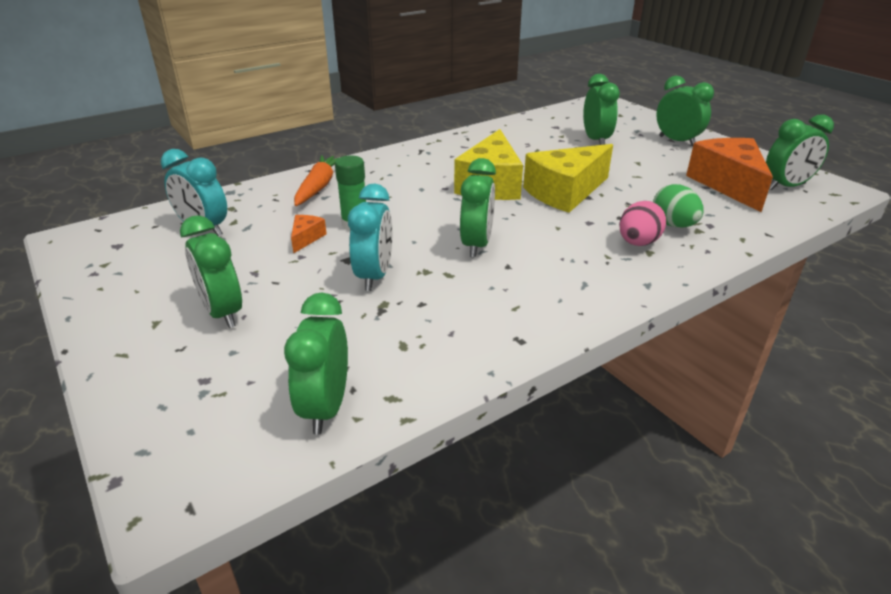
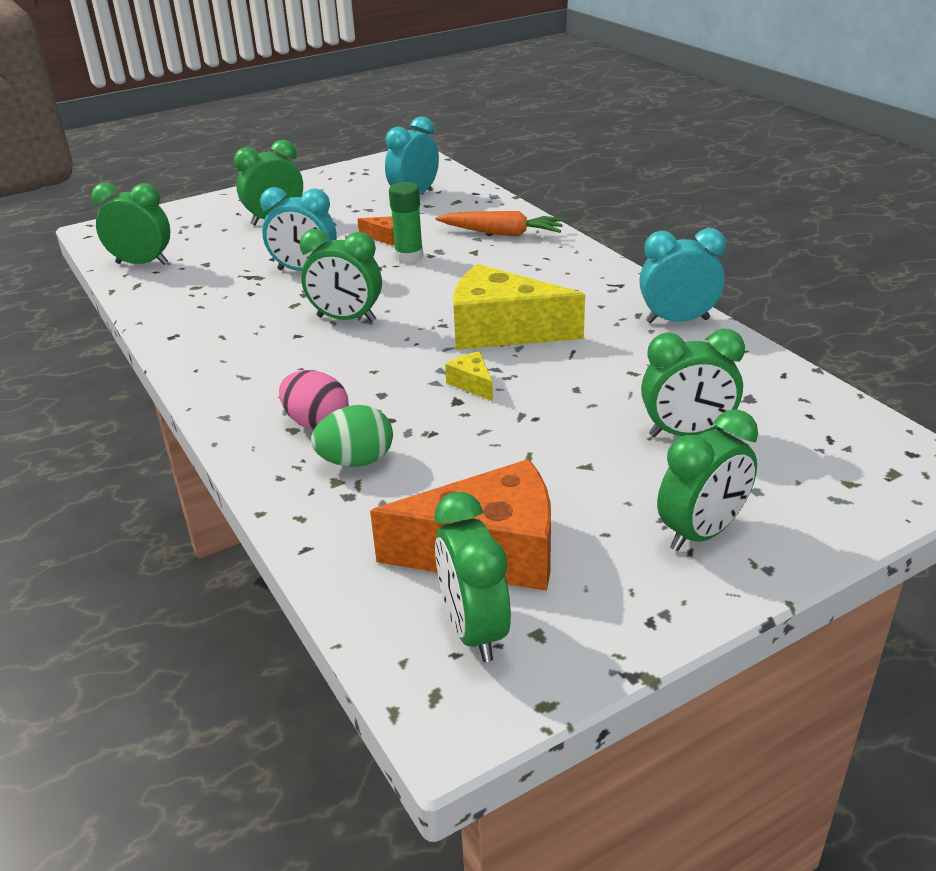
camera: 95 degrees right, 0 degrees up
(472, 137) = (677, 320): none -> turquoise clock
(565, 192) = (472, 384): yellow cheese -> yellow cheese, size x0.43

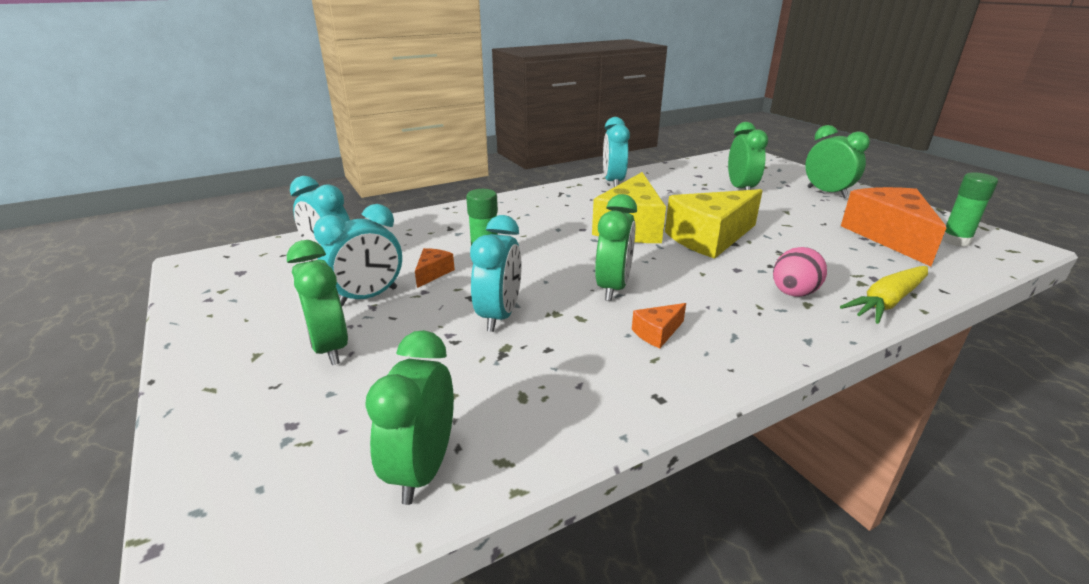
camera: 90 degrees left, 5 degrees down
(259, 338) = (657, 333): none -> orange cheese
(284, 488) = (887, 302): none -> yellow carrot
(346, 220) = (368, 297): none -> turquoise clock
(356, 461) = (832, 276): green egg -> none
(472, 384) = (710, 238): yellow cheese -> yellow cheese, size x2.34
(473, 630) = (955, 241): green clock -> green glue stick
(502, 233) = (453, 223): orange carrot -> none

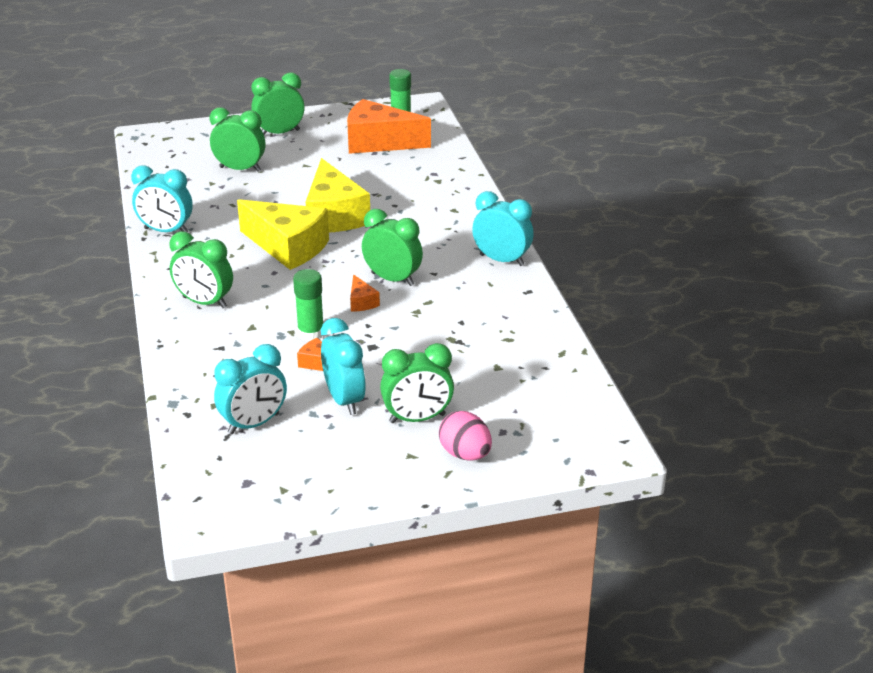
camera: 75 degrees left, 5 degrees up
(422, 469) = (559, 380): green clock -> green clock (204, 302)
(499, 316) = (408, 336): turquoise clock -> turquoise clock (501, 260)
(657, 333) = (462, 275): orange cheese -> orange cheese (361, 302)
(793, 293) = (439, 210): pink egg -> pink egg (465, 454)
(887, 302) = (466, 182): yellow carrot -> none

